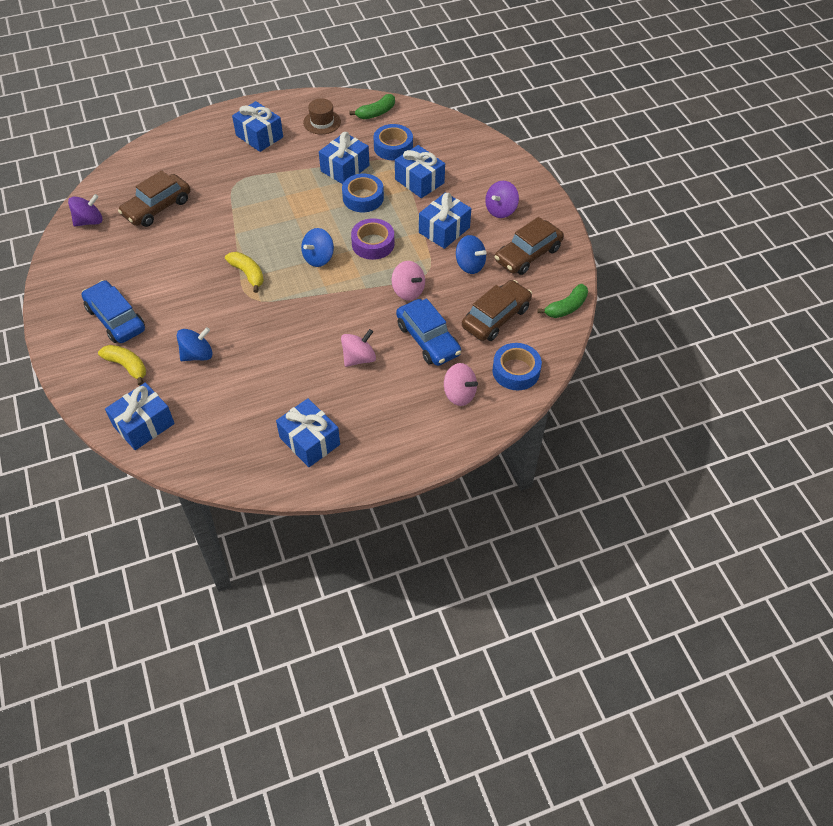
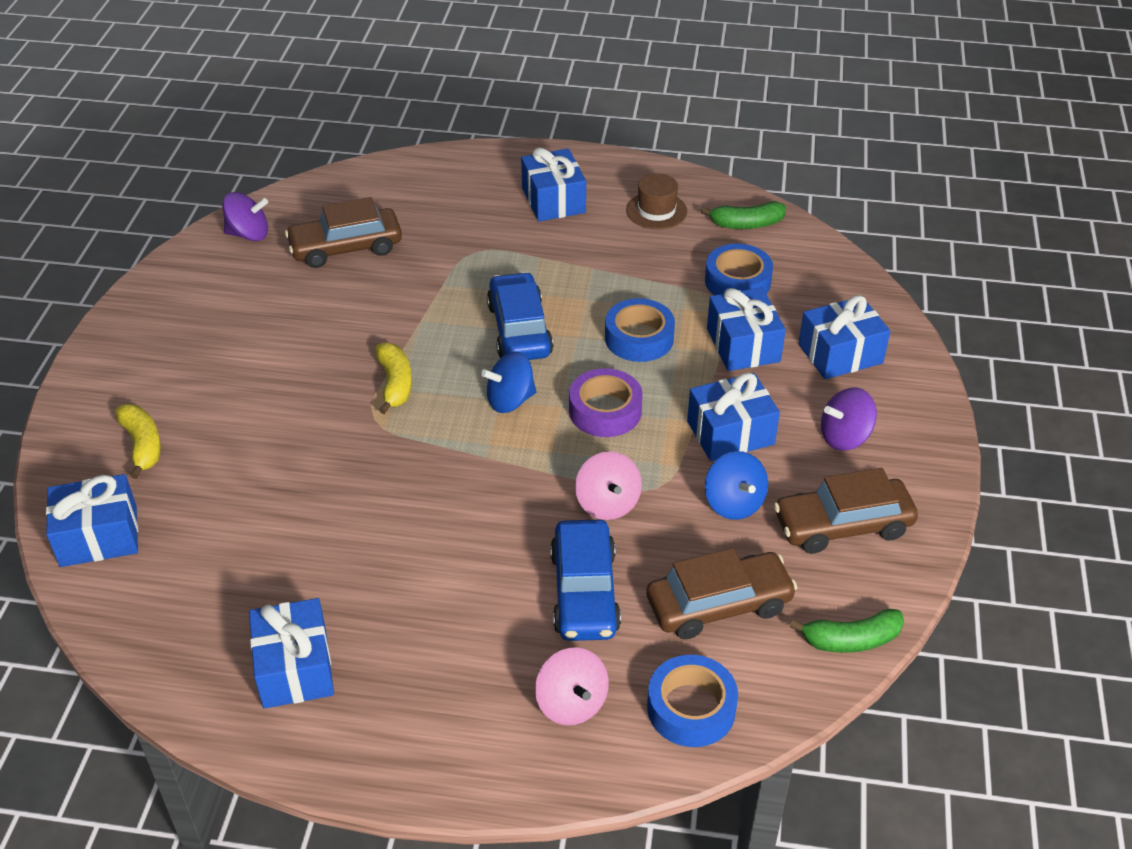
camera: 30 degrees right, 10 degrees down
(116, 319) = (179, 375): blue car -> blue car (519, 329)
(197, 355) = (242, 469): blue spinning top -> none
(345, 168) = (642, 286): blue gift -> blue gift (840, 354)
(359, 358) = (459, 574): pink spinning top -> none

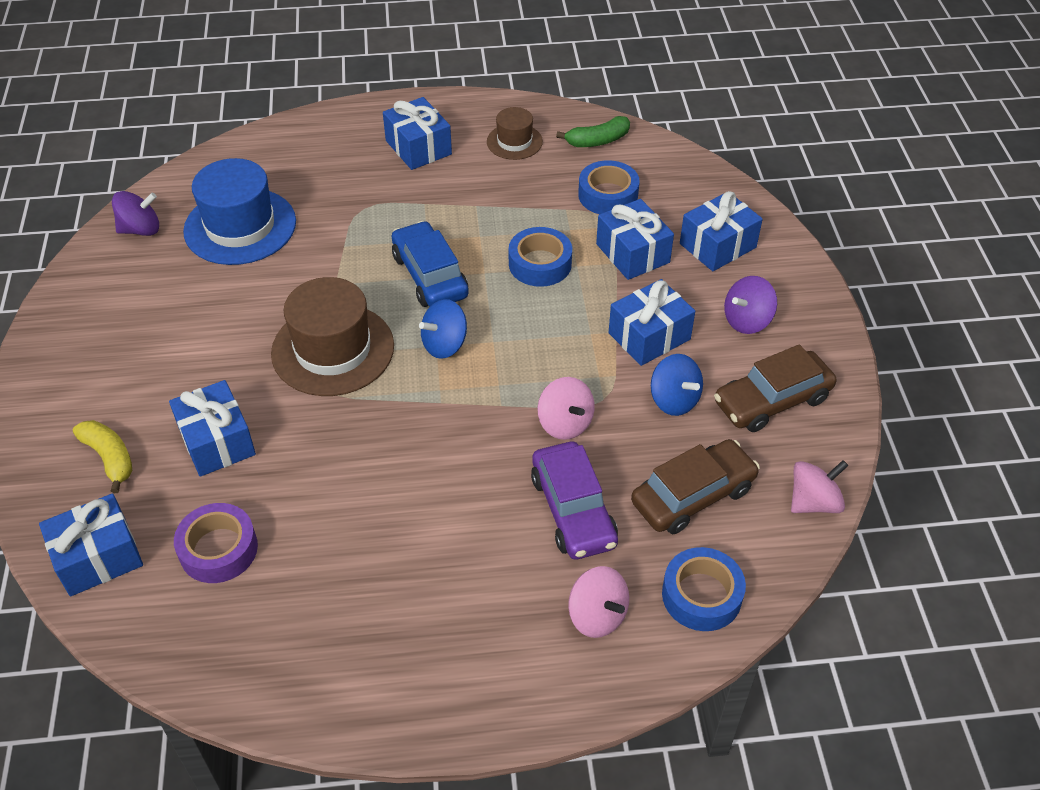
camera: 15 degrees left, 5 degrees up
(295, 668) = (335, 642): blue gift -> blue gift (217, 441)
(346, 248) = (240, 226): brown car -> blue hat
(395, 384) = (333, 349): yellow banana -> brown hat
(584, 592) = (573, 510): blue car -> purple car
(605, 411) = (533, 337): purple tape -> purple tape (218, 549)
(851, 640) = (813, 502): green banana -> pink spinning top

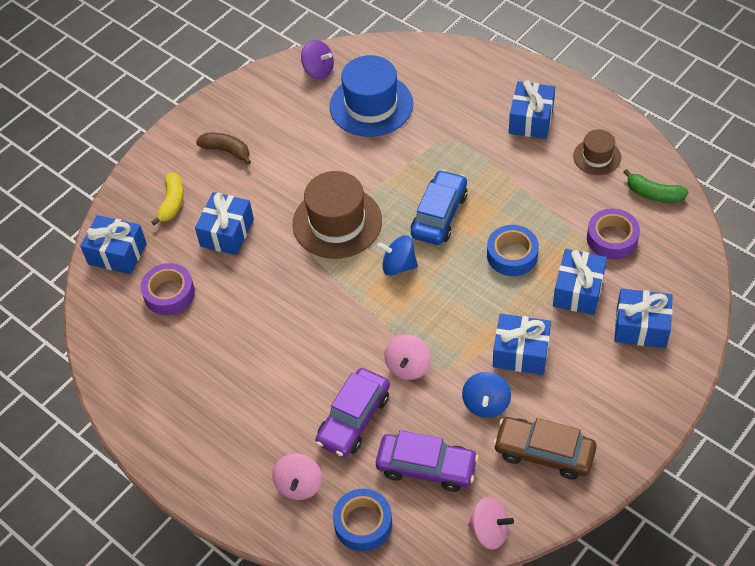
camera: 50 degrees right, 5 degrees up
(119, 365) = (226, 151): none -> brown banana
(608, 195) = (612, 239): blue tape -> purple tape
(693, 496) = (426, 467): brown car -> purple car
(747, 320) = (594, 391): purple spinning top -> none

